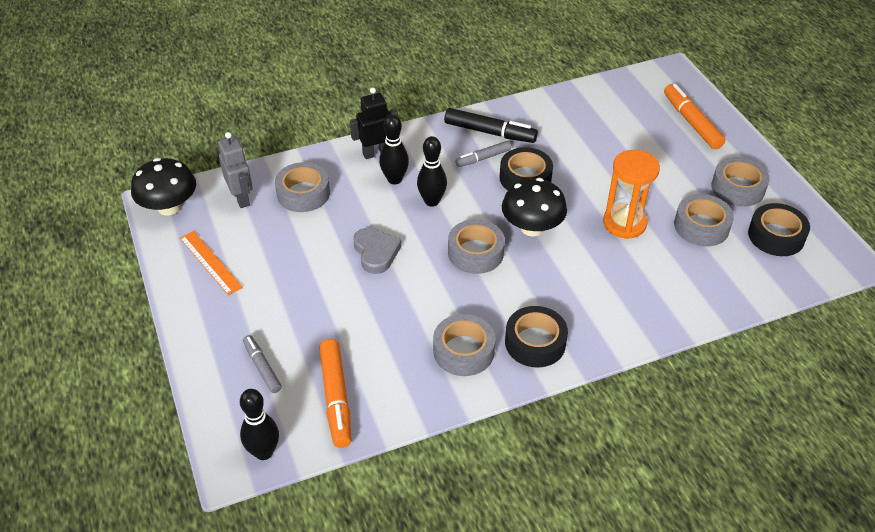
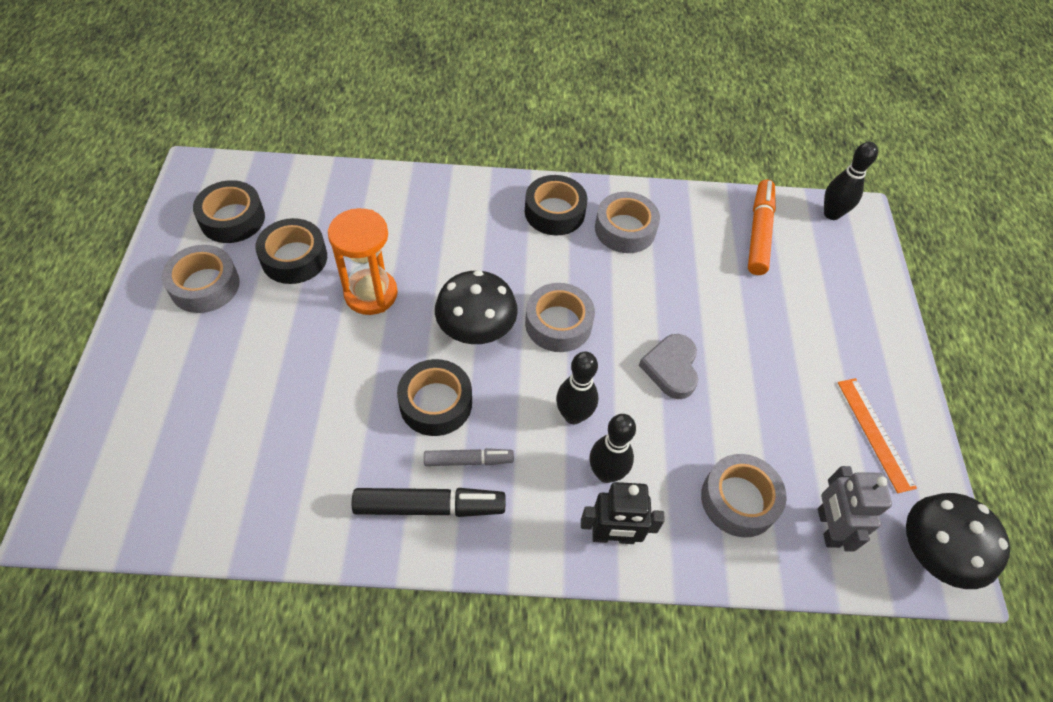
camera: 160 degrees left, 10 degrees up
(262, 367) = (825, 285): grey marker -> none
(490, 132) = (429, 507): black marker -> black marker turned 135 degrees clockwise
(691, 122) = (146, 403): orange marker -> none
(701, 226) = (294, 258): grey tape -> black tape

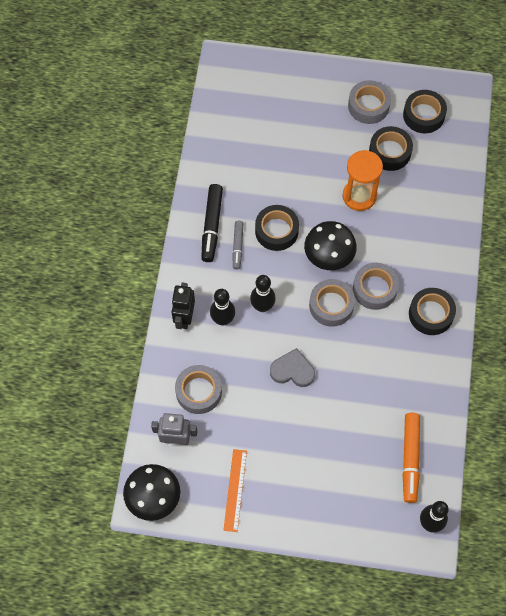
camera: 100 degrees right, 10 degrees up
(625, 229) = (414, 361): grey tape -> grey tape (374, 289)
(759, 233) = (410, 459): orange marker -> orange marker turned 75 degrees clockwise
(875, 433) = (235, 490): orange ruler -> orange ruler turned 75 degrees counterclockwise

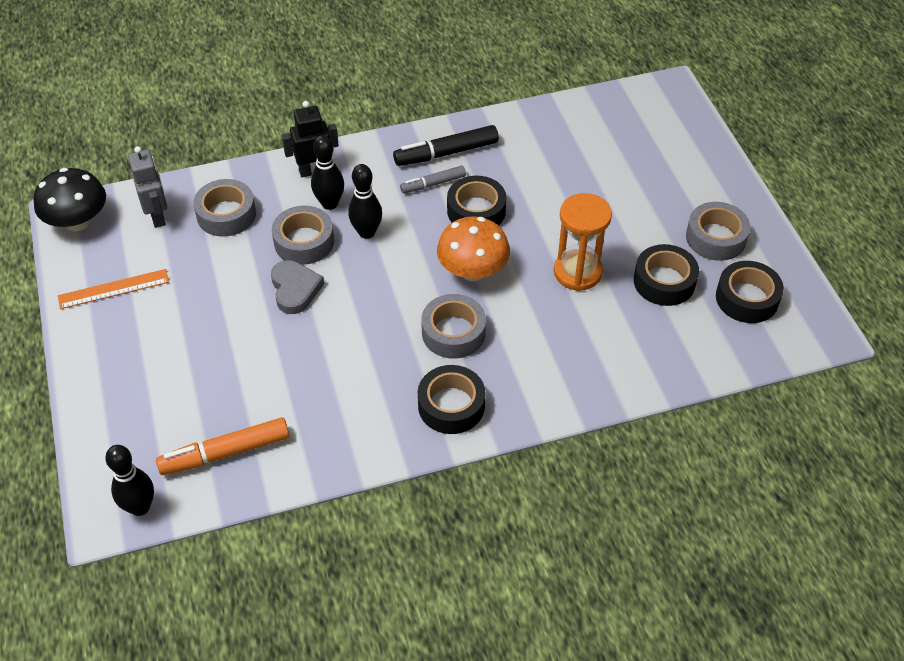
camera: 65 degrees right, 15 degrees down
(329, 256) = (473, 271): black mushroom -> orange mushroom
(331, 305) = (404, 296): grey tape -> grey tape (304, 242)

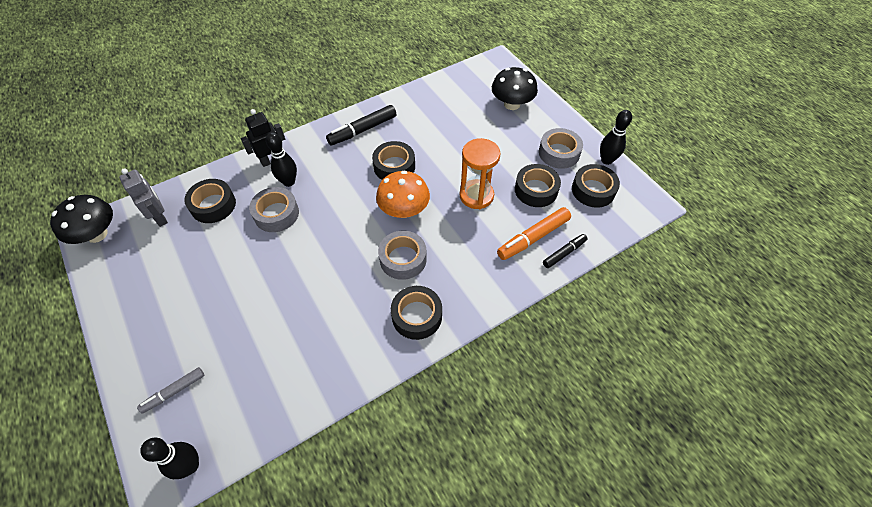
camera: 15 degrees left, 5 degrees up
(113, 289) = (135, 282): orange ruler -> none
(225, 453) = (252, 398): orange marker -> orange marker (533, 238)
(226, 214) = (213, 205): grey tape -> black tape
(295, 289) = (278, 251): grey heart -> none
(367, 232) = (321, 197): black bowling pin -> black bowling pin (606, 160)
(433, 184) = (359, 153): grey marker -> grey marker (174, 391)
(670, 156) = (512, 104): none -> black mushroom
(674, 372) = (564, 253): none -> black marker

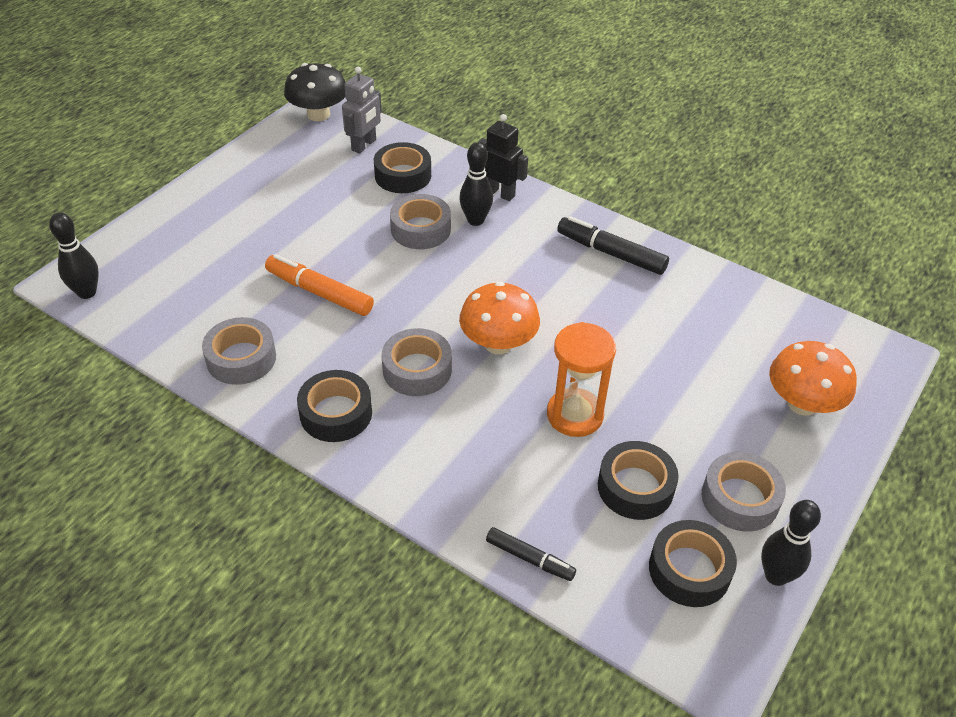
camera: 65 degrees right, 10 degrees down
(174, 391) = (161, 247): grey marker -> none
(335, 361) = (241, 358): none -> grey tape
(394, 166) = (568, 307): black tape -> none
(512, 104) = (802, 403): black mushroom -> orange mushroom
(533, 238) = (536, 509): orange marker -> orange marker (319, 292)

